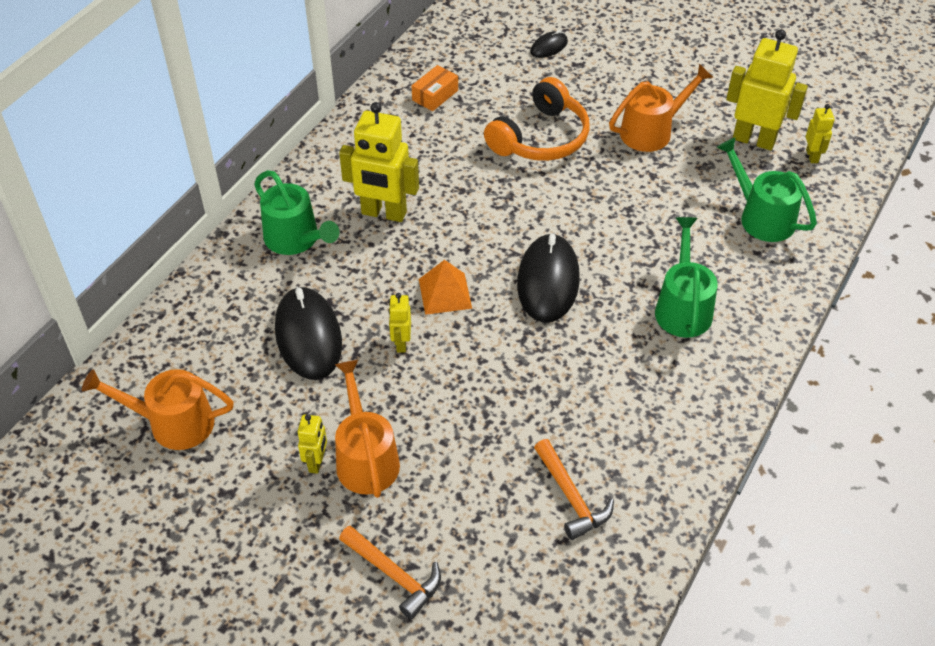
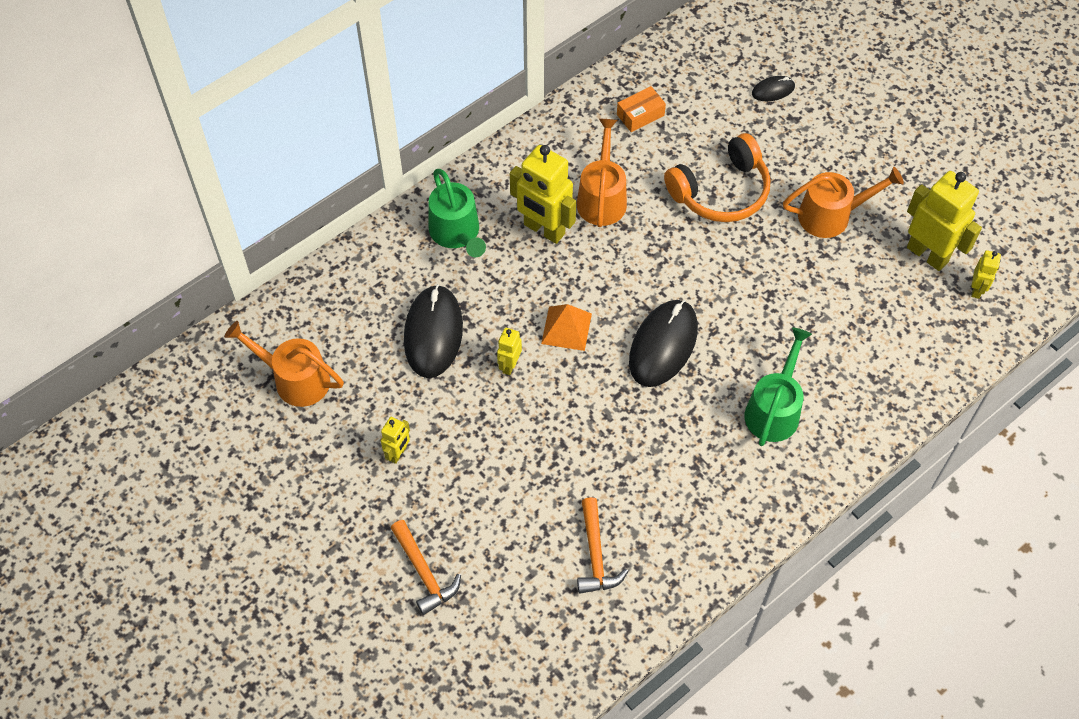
camera: 20 degrees right, 10 degrees up
(365, 458) = (439, 462): orange watering can -> orange watering can (602, 197)
(761, 217) = (893, 340): green watering can -> none

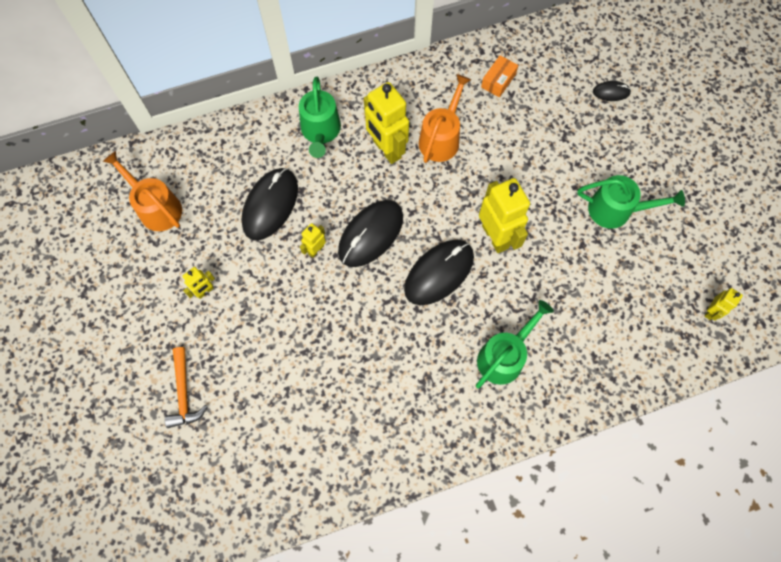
camera: 20 degrees right, 10 degrees up
(566, 328) = (371, 234): orange pyramid -> black mouse
(595, 555) = (316, 426): orange hammer -> none
(640, 115) = (498, 81): orange box -> orange box turned 45 degrees counterclockwise
(720, 191) = (535, 162): orange headphones -> none
(831, 215) = (616, 210): orange watering can -> green watering can
(927, 254) = (682, 268): yellow robot -> yellow robot (495, 236)

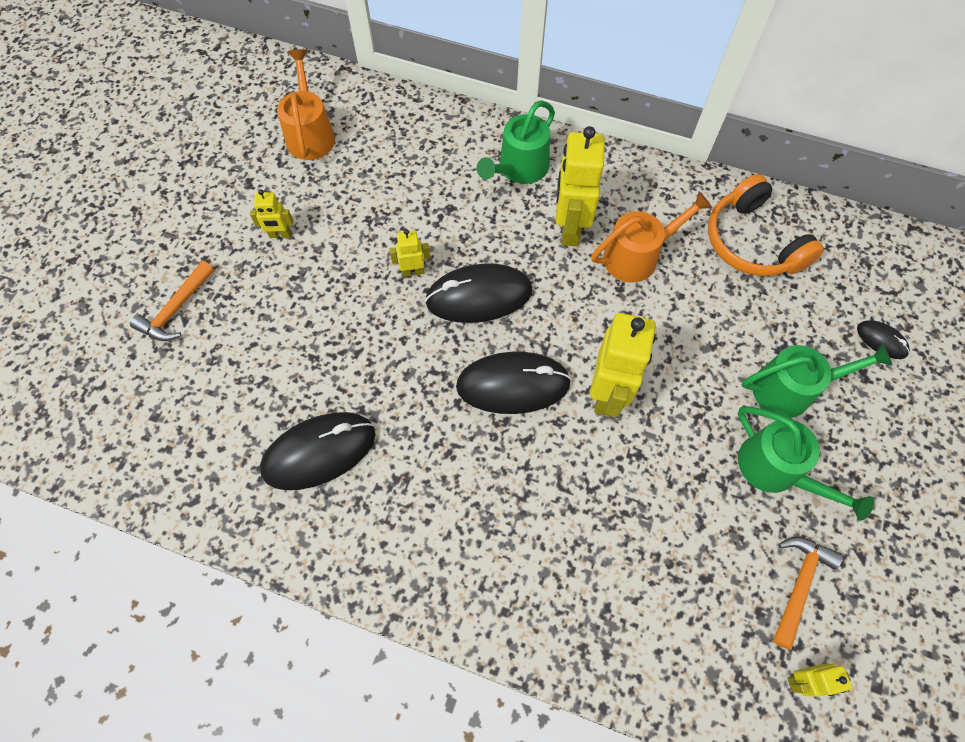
camera: 40 degrees right, 5 degrees down
(270, 205) = (410, 201): black mouse -> black mouse (319, 452)
(498, 81) = (752, 242): orange box -> orange headphones
(504, 356) = (504, 524): green watering can -> green watering can (791, 389)
(673, 264) = (798, 585): none -> orange hammer

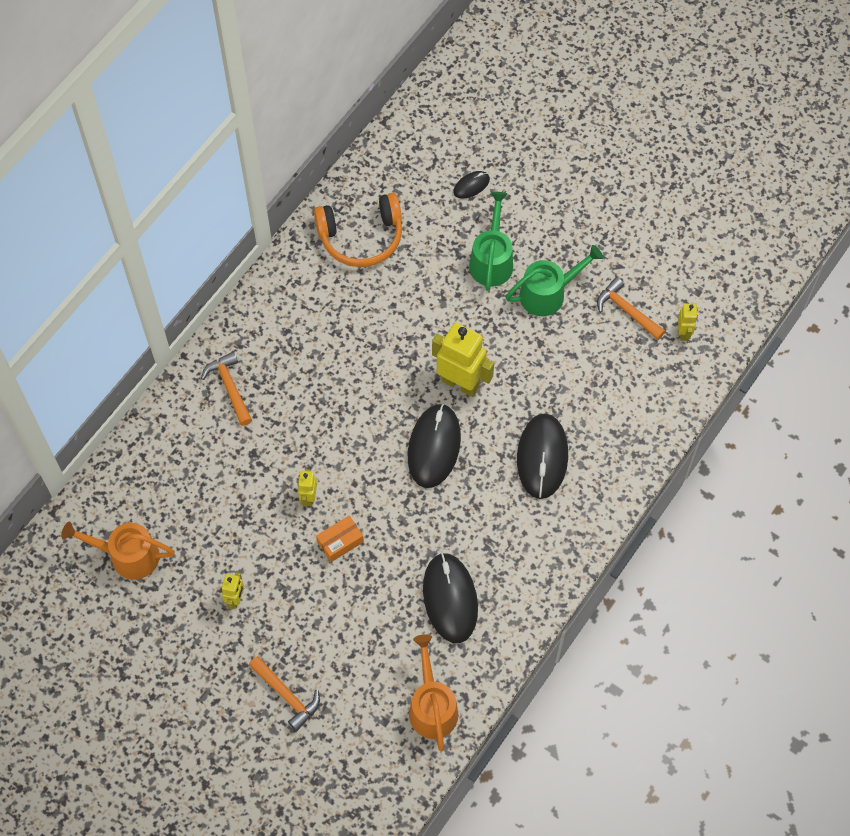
camera: 75 degrees left, 0 degrees up
(367, 316) = (340, 542): none -> orange box
(479, 296) = (348, 452): black mouse -> black mouse (542, 457)
(519, 169) = (230, 387): green watering can -> orange hammer
(569, 228) = (305, 366): yellow robot -> none
(637, 256) = (347, 323): orange watering can -> orange watering can (432, 706)

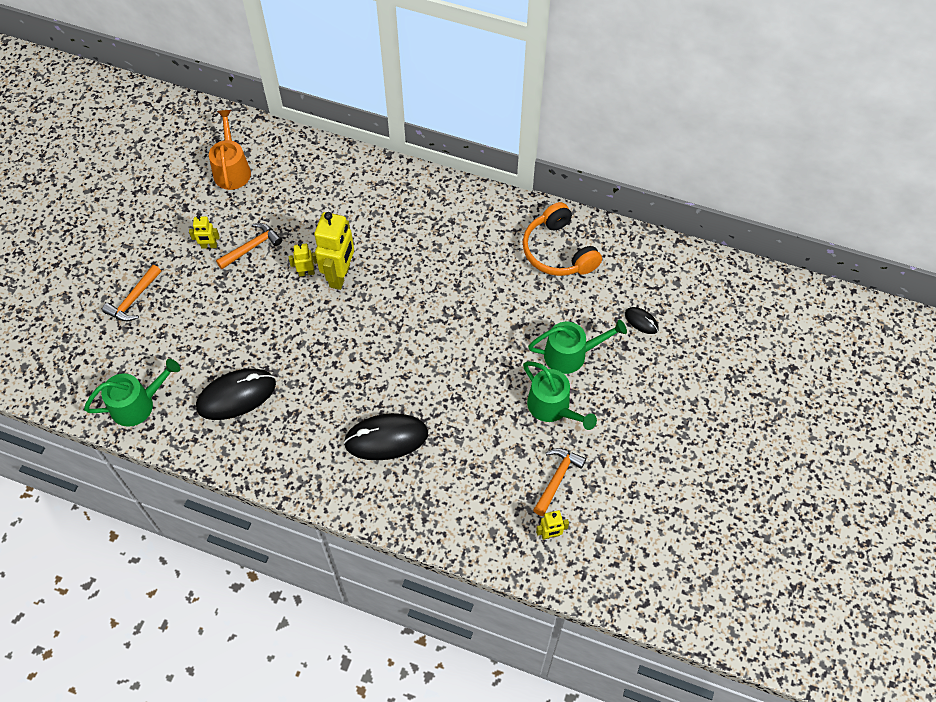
camera: 75 degrees right, 5 degrees down
(230, 387) = (390, 196): orange hammer -> orange hammer (252, 247)
(340, 542) = (272, 304): orange box -> none
(432, 706) = (138, 404): orange watering can -> green watering can
(434, 447) = (374, 351): black mouse -> none
(460, 383) = (441, 357): yellow robot -> yellow robot (340, 276)

